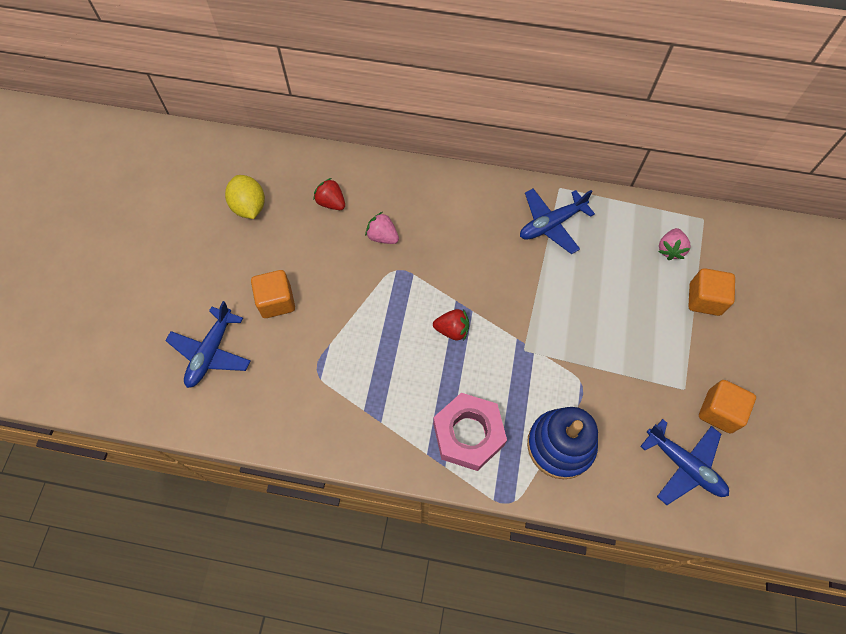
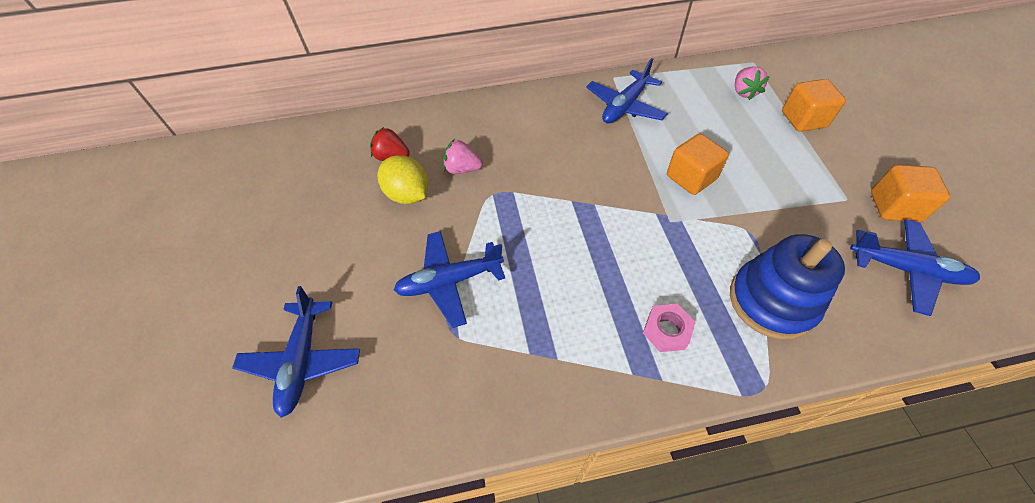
camera: 20 degrees left, 10 degrees down
(249, 207) = (299, 189): yellow lemon -> yellow lemon (408, 195)
(276, 301) = (368, 272): orange cube -> orange cube (691, 177)
(332, 333) = (450, 281): none -> blue plane
(452, 330) = (584, 229): red strawberry -> none
(468, 434) = (666, 330): pink nut -> pink nut, size x0.51

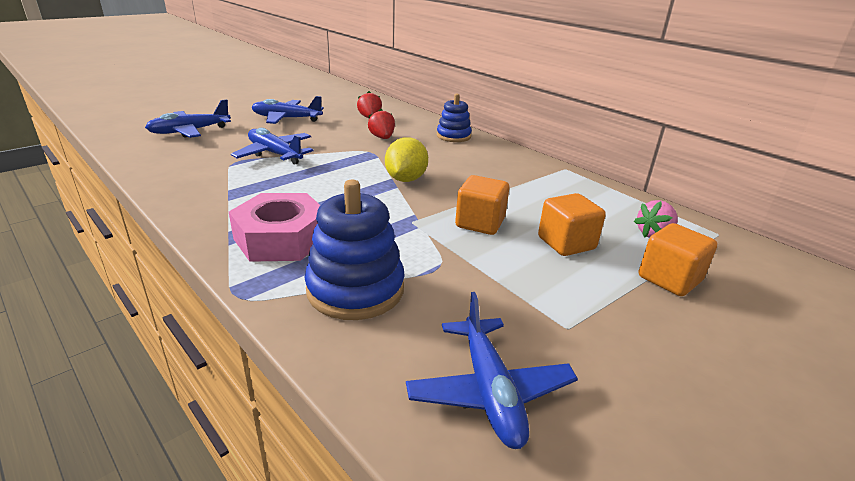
camera: 55 degrees right, 25 degrees down
(408, 195) = (340, 128): yellow lemon -> yellow lemon (406, 179)
(462, 169) = (382, 138): pink strawberry -> red strawberry
(495, 113) = (453, 136): none -> blue stacking toy
(625, 106) = (534, 179): blue plane -> blue plane (286, 119)
(666, 330) = (281, 238): pink nut -> pink nut, size x1.94
(894, 207) = (601, 371): orange cube -> orange cube (566, 243)

